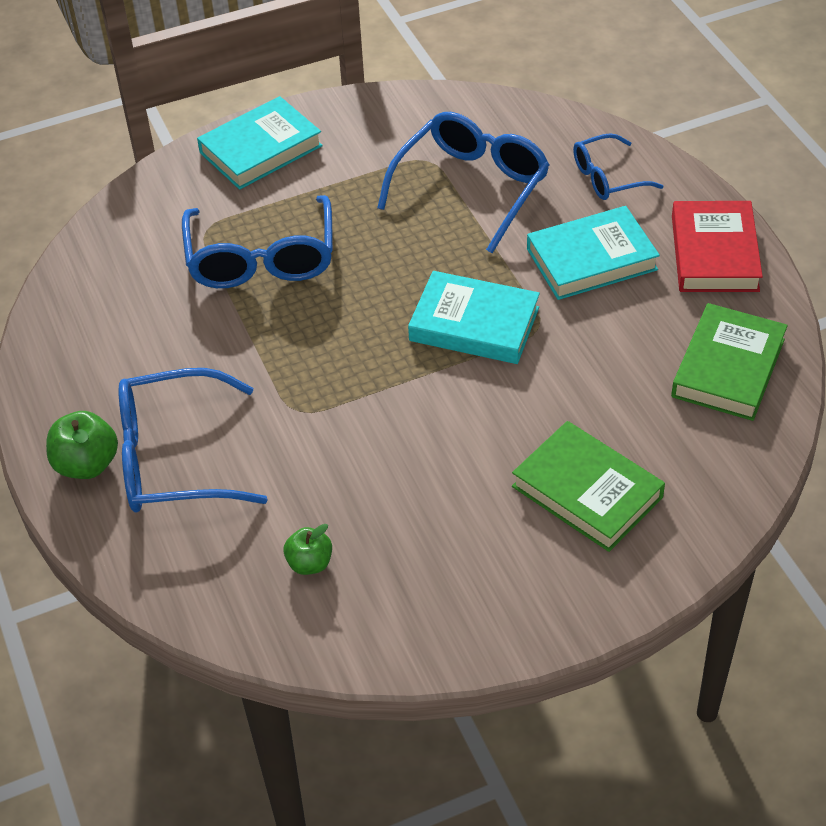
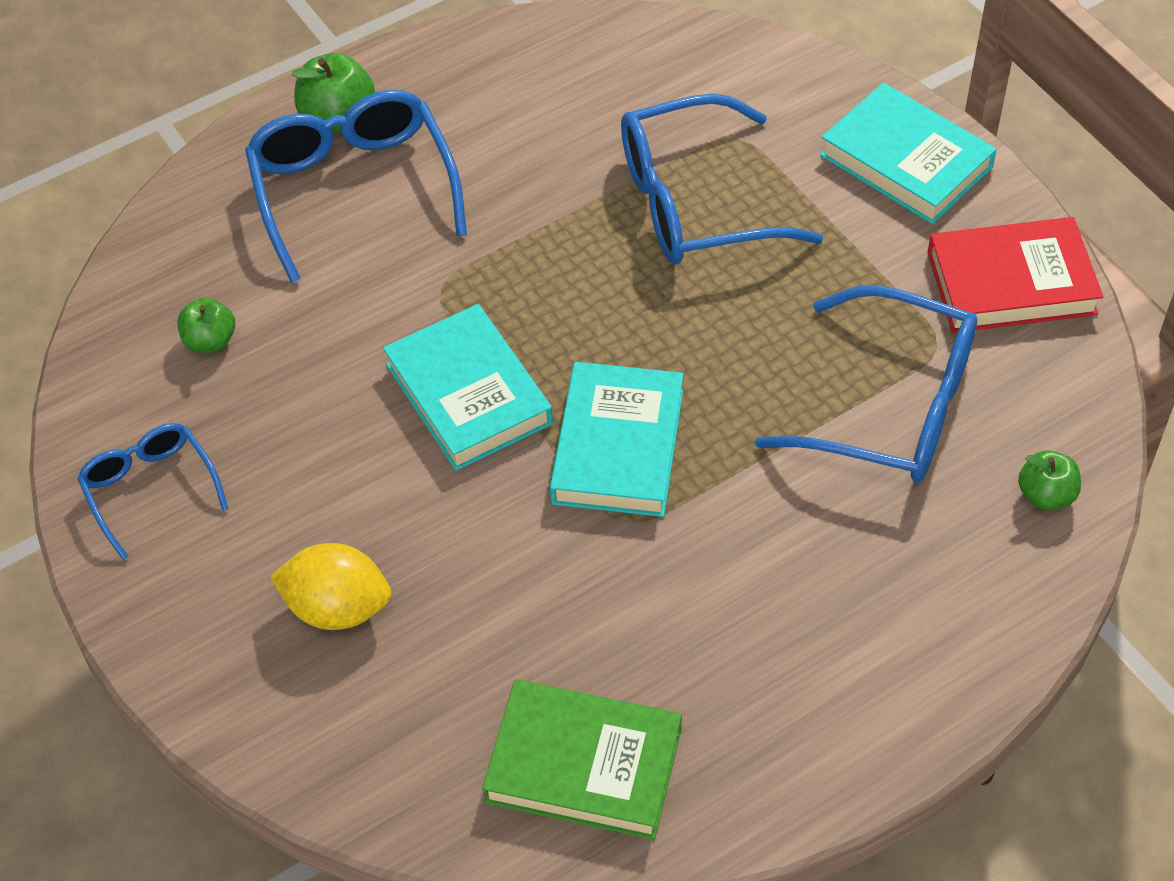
camera: 80 degrees right, 5 degrees up
(555, 133) = (1046, 495): none -> green apple
(587, 492) = (337, 608): green book -> yellow lemon
(591, 259) = (774, 571): turquoise book -> turquoise book (468, 394)
(607, 177) = (961, 574): blue glasses -> blue glasses (150, 489)
(714, 253) = (824, 734): red book -> red book (1011, 283)

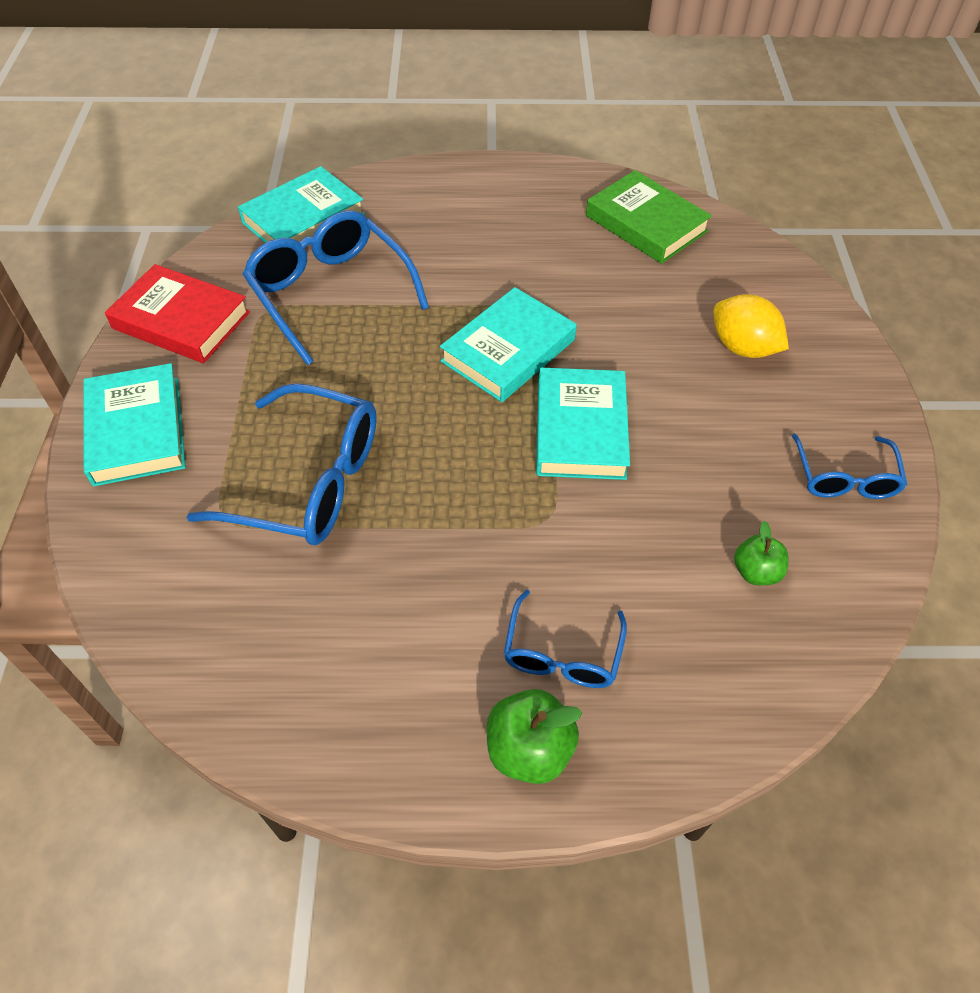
camera: 150 degrees left, 0 degrees up
(353, 189) = (562, 654): blue glasses -> blue glasses, size x0.57
(1046, 495) = (303, 219): green apple -> turquoise book

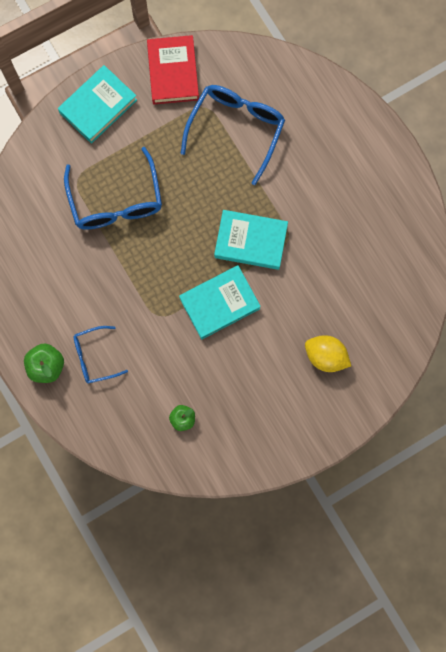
camera: 60 degrees right, 25 degrees up
(303, 219) = (283, 76): turquoise book -> none
(646, 223) = (398, 260): green book -> none
(742, 347) = (325, 356): yellow lemon -> yellow lemon turned 75 degrees counterclockwise
(844, 478) = (263, 439): blue glasses -> none

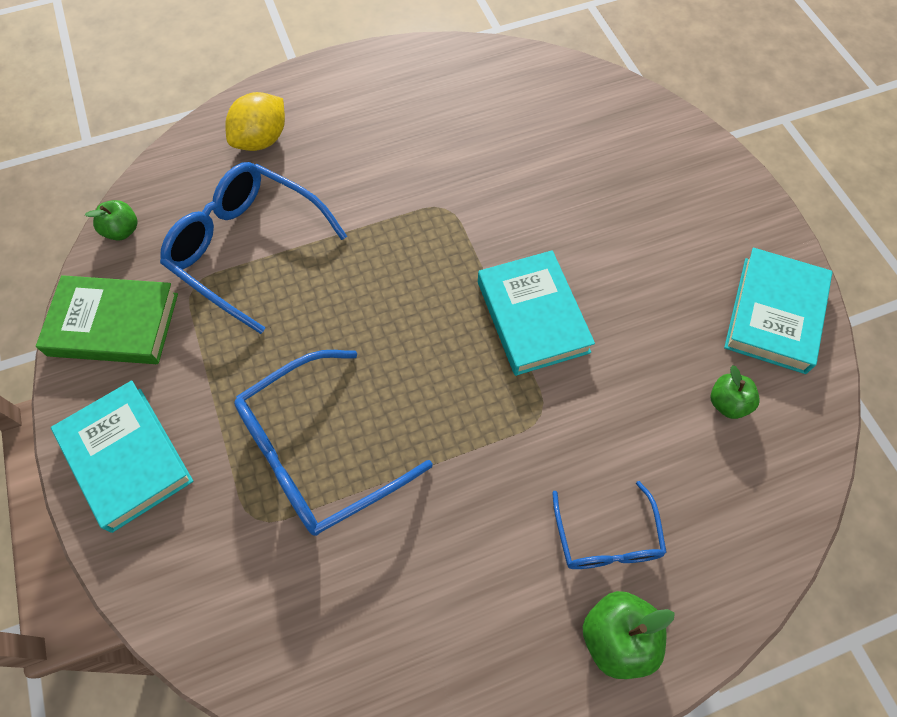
camera: 80 degrees left, 15 degrees down
(116, 201) = (317, 453): blue glasses -> blue glasses turned 150 degrees clockwise
(173, 72) = (114, 324): red book -> green book
(235, 55) = (122, 231): none -> green apple
(251, 241) = (437, 257): turquoise book -> turquoise book (774, 314)
(325, 356) = (633, 190): yellow lemon -> yellow lemon (262, 140)

